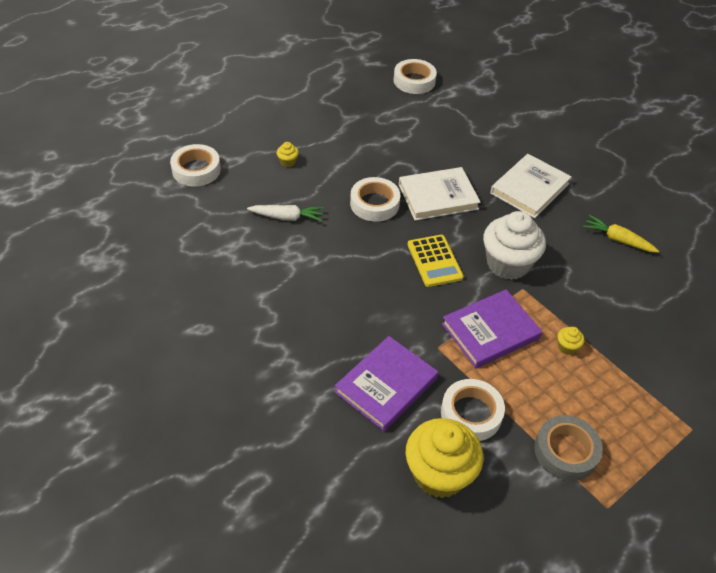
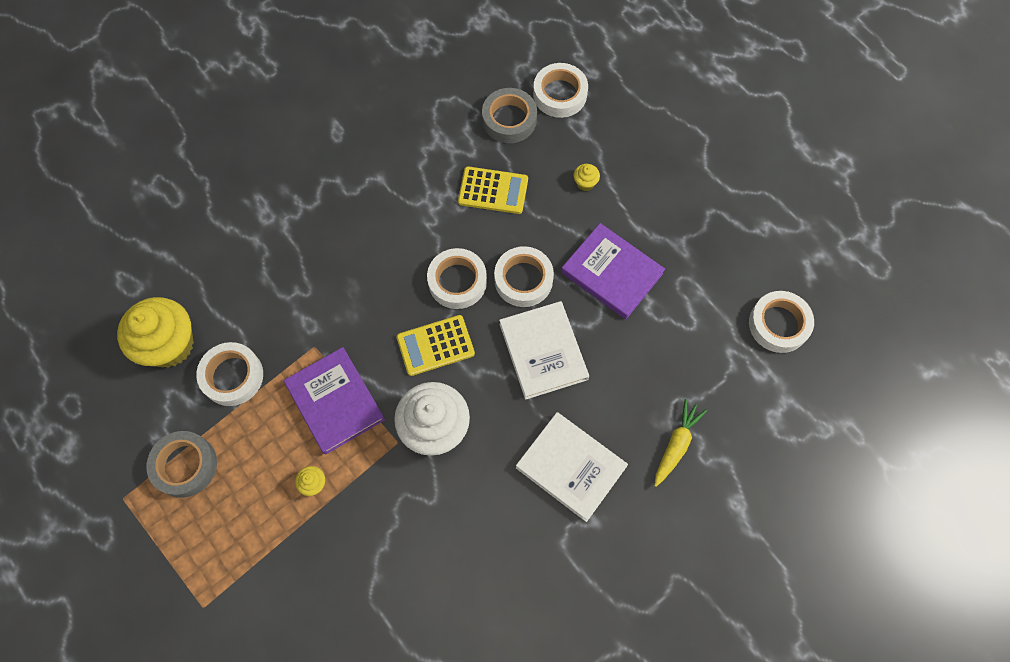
camera: 90 degrees right, 20 degrees up
(215, 203) = (509, 119): none -> grey tape
(287, 217) = (493, 190): white carrot -> yellow calculator
(374, 244) = (457, 281): none -> white tape
(386, 385) = (268, 297): purple book -> purple book (611, 273)
(617, 240) = (485, 573): yellow carrot -> yellow carrot (676, 444)

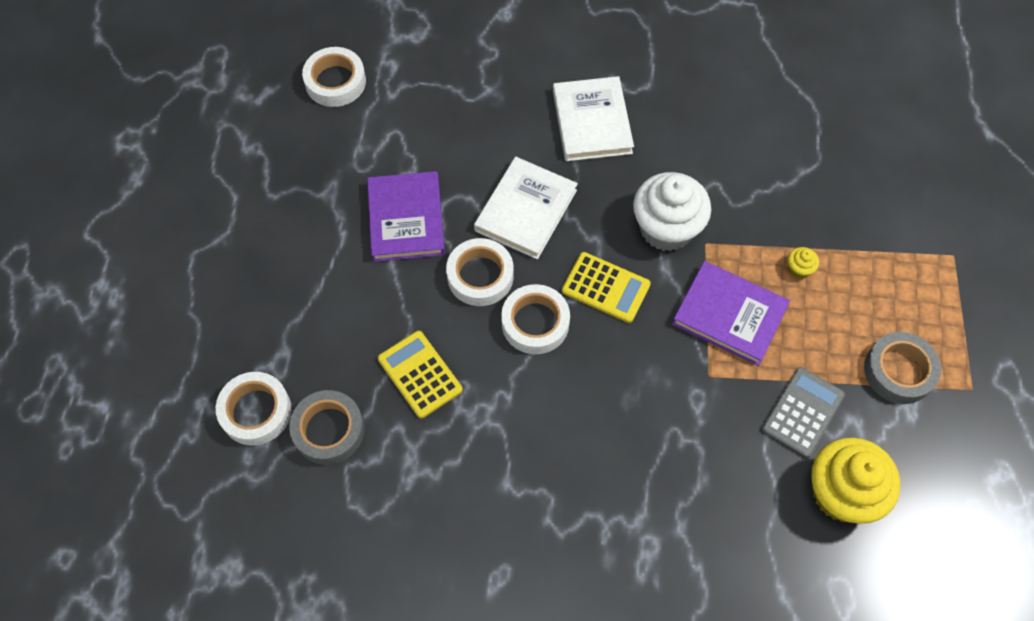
camera: 135 degrees left, 5 degrees down
(232, 376) = (802, 412): white tape -> grey calculator
(335, 402) = (729, 315): purple book -> purple book turned 75 degrees counterclockwise
(585, 183) = (337, 308): yellow cupcake -> none
(676, 444) = (502, 75): yellow carrot -> none

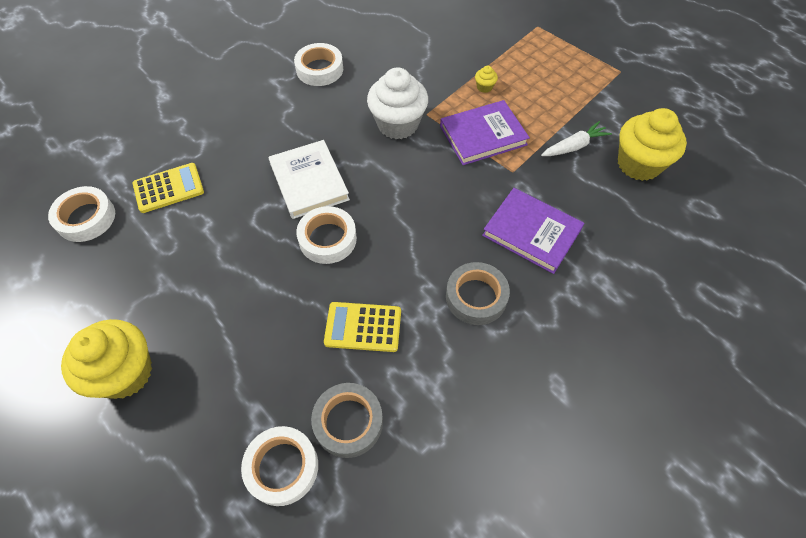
camera: 50 degrees left, 5 degrees down
(237, 237) = (125, 373): none -> yellow cupcake
(406, 219) = (239, 251): purple book -> purple book (531, 232)
(535, 323) = (392, 232): white tape -> white tape (319, 69)
(592, 122) = (288, 108): white book -> none
(605, 288) = (406, 179): yellow calculator -> yellow calculator (168, 188)
(802, 412) = (574, 146): grey calculator -> white carrot
(899, 371) = (585, 91): grey tape -> grey tape (476, 297)

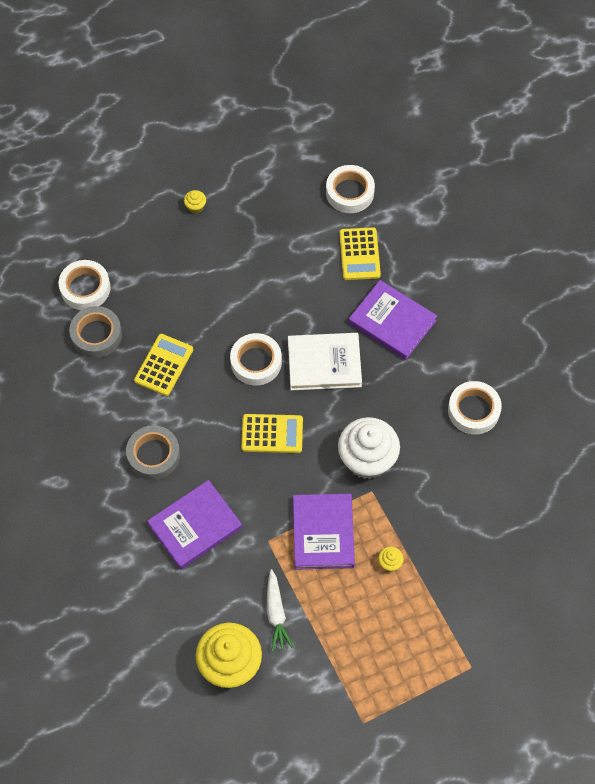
camera: 110 degrees right, 5 degrees up
(125, 373) = (195, 207): yellow cupcake -> yellow cupcake, size x0.40
(245, 143) = (392, 322): none -> purple book
(403, 200) = (272, 434): none -> yellow calculator

